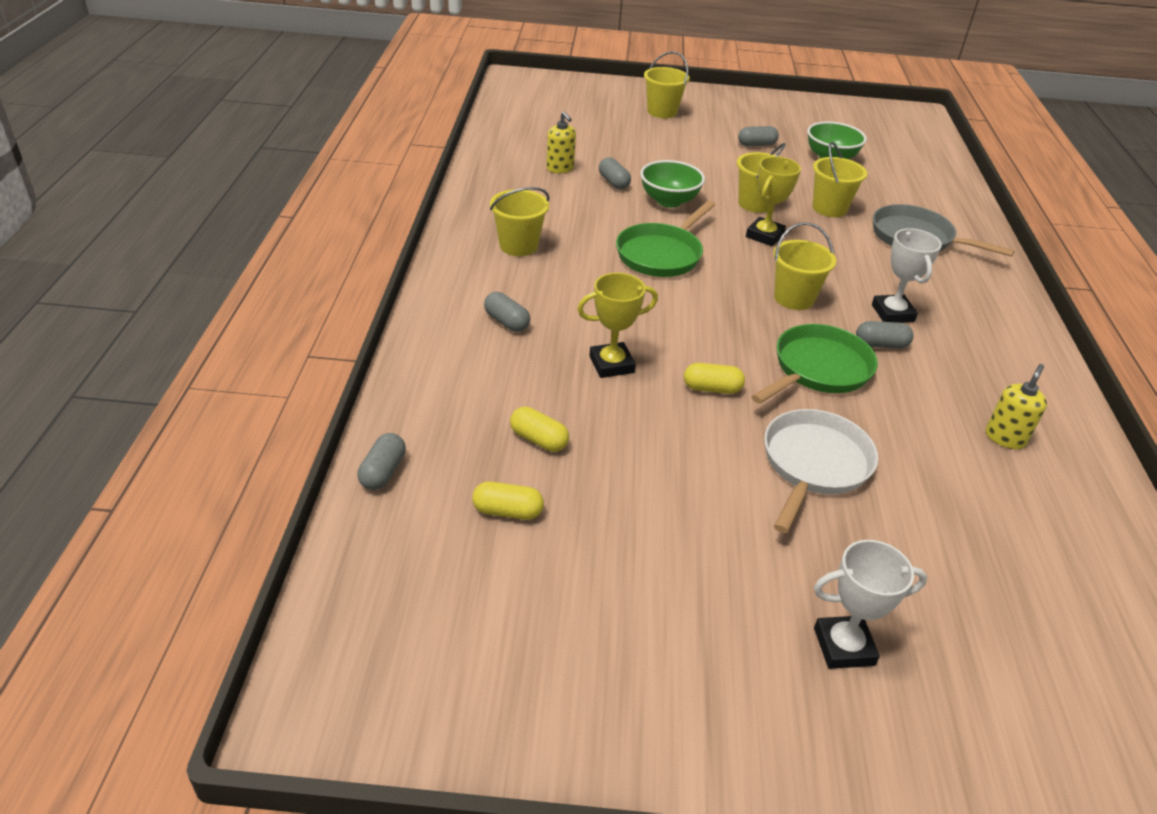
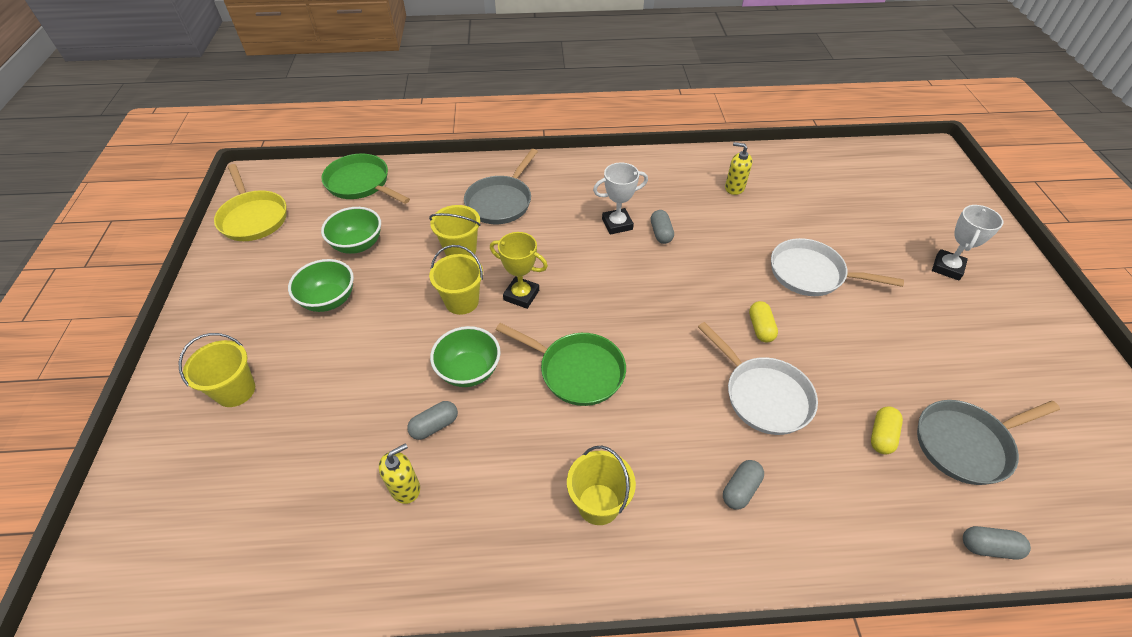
camera: 95 degrees left, 10 degrees up
(507, 511) = (966, 444): yellow capsule -> grey pan
(611, 364) = (763, 395): yellow trophy -> white pan
(756, 145) = (329, 300): grey capsule -> green bowl
(794, 298) = (618, 278): yellow bucket -> none
(818, 369) = (707, 267): green pan -> green pan (361, 183)
(843, 646) = (947, 267): white trophy -> white trophy turned 45 degrees clockwise
(860, 114) = (253, 218): none -> yellow pan

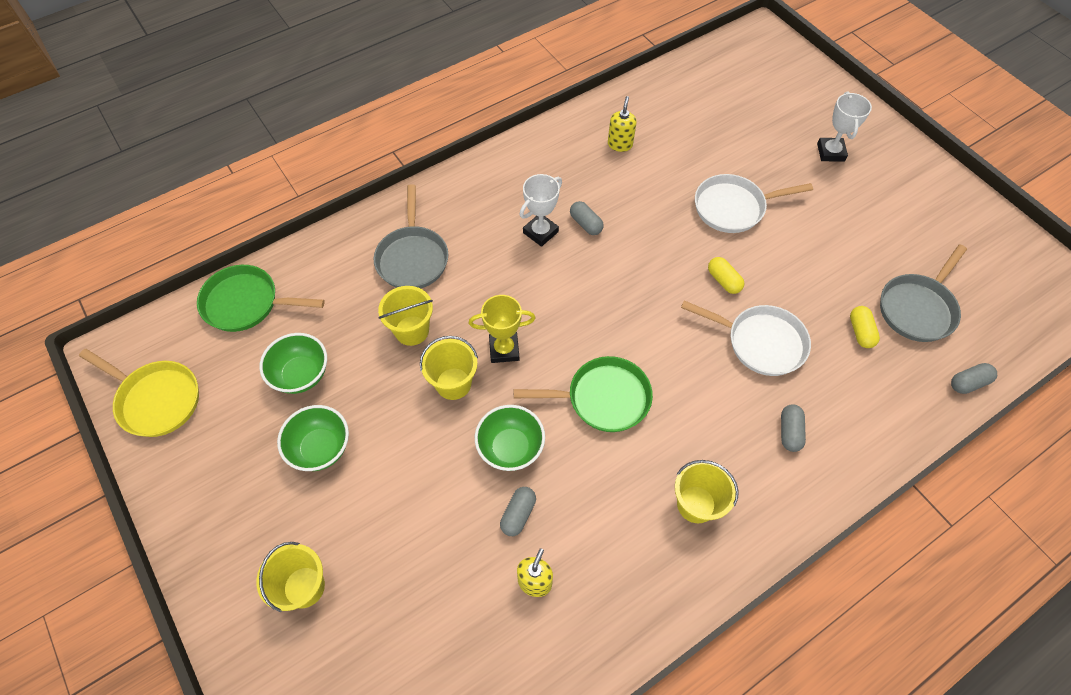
camera: 30 degrees left, 10 degrees up
(734, 188) = (620, 144): yellow soap dispenser -> yellow soap dispenser turned 105 degrees clockwise

